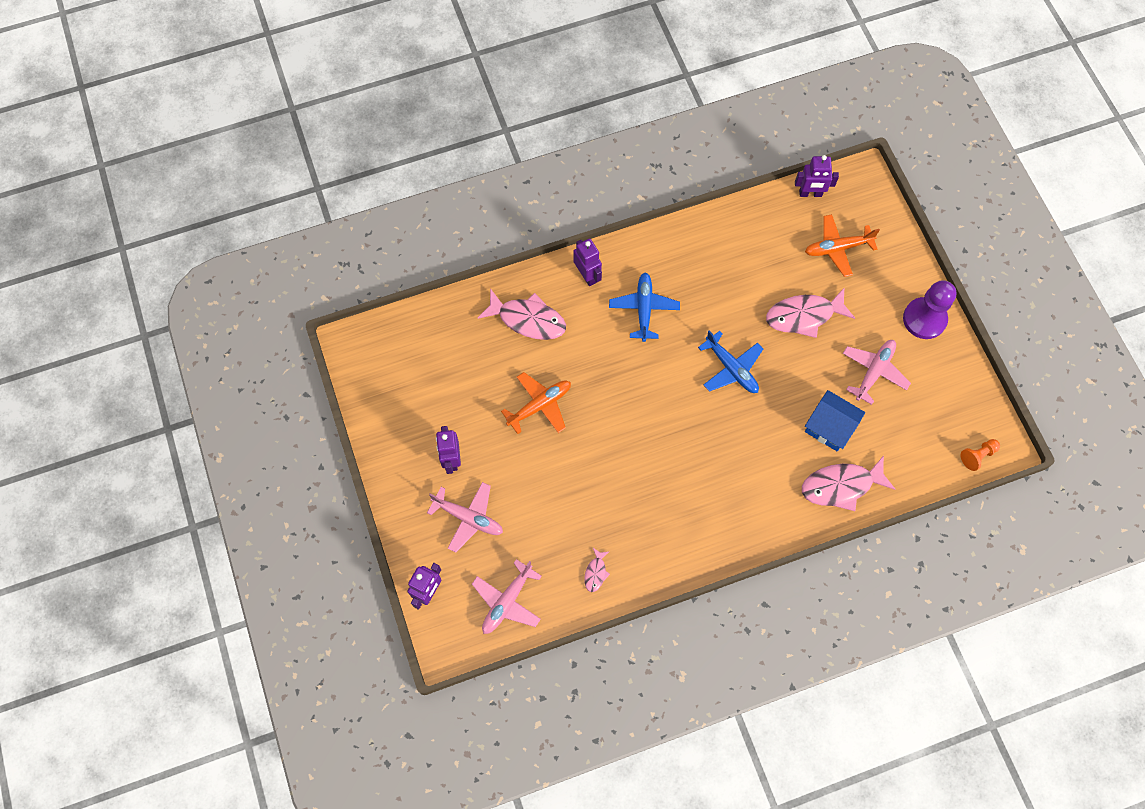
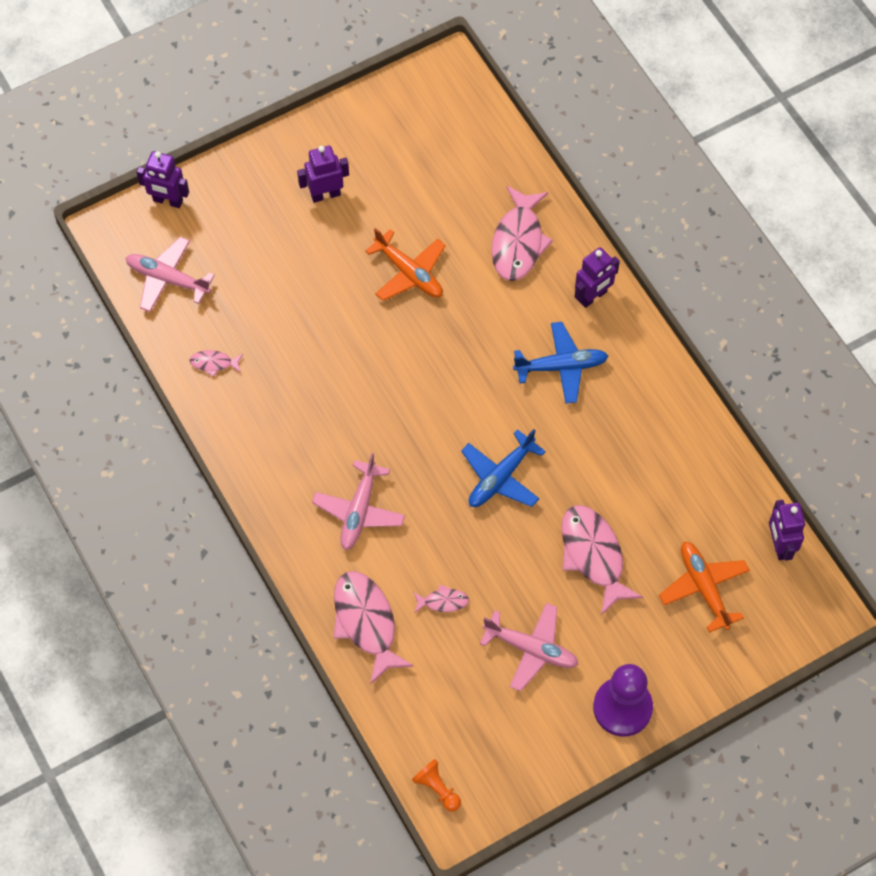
camera: 80 degrees right, 5 degrees down
(468, 518) = (258, 224): pink plane -> pink plane (359, 511)
(829, 427) = (443, 601): blue house -> pink fish

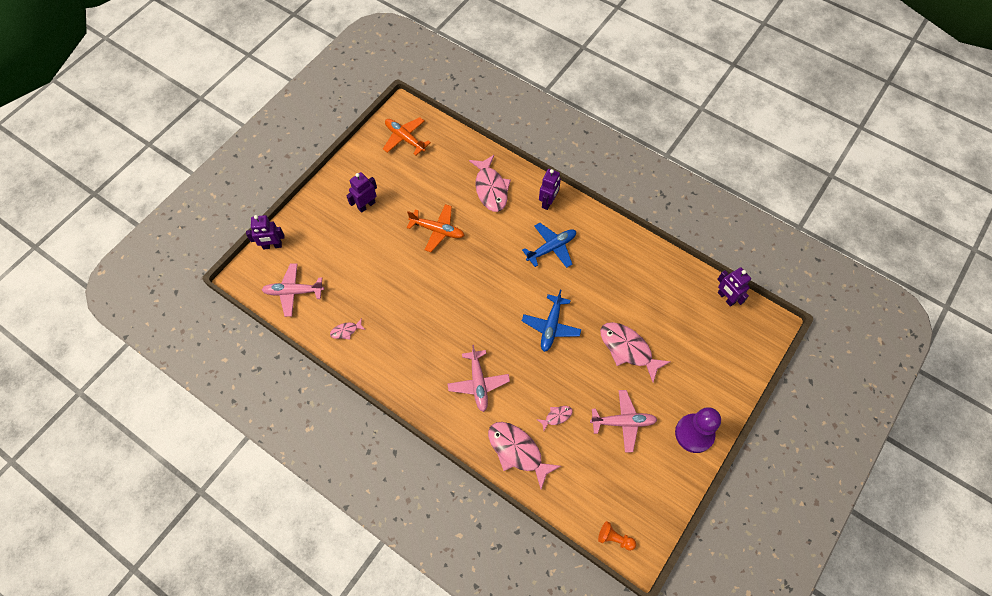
camera: 25 degrees left, 0 degrees up
(704, 587) = (699, 340): orange plane -> orange plane (405, 138)

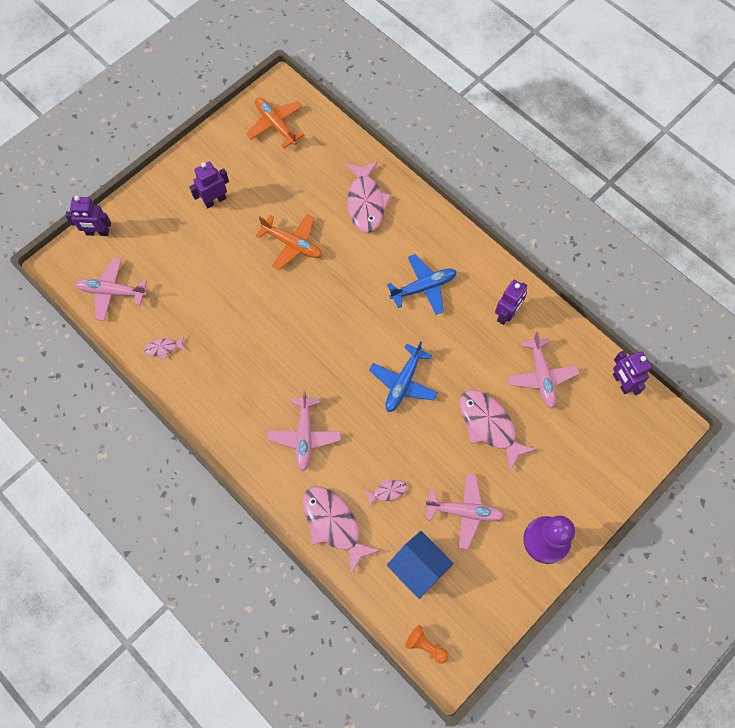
camera: 10 degrees right, 5 degrees up
(548, 202) = (431, 230): purple robot -> purple robot (506, 314)
(595, 474) = (418, 567): none -> blue house
(661, 303) = (541, 376): none -> pink plane

